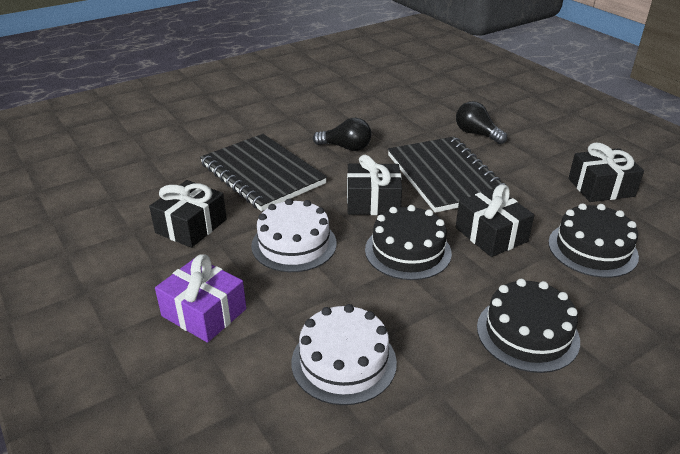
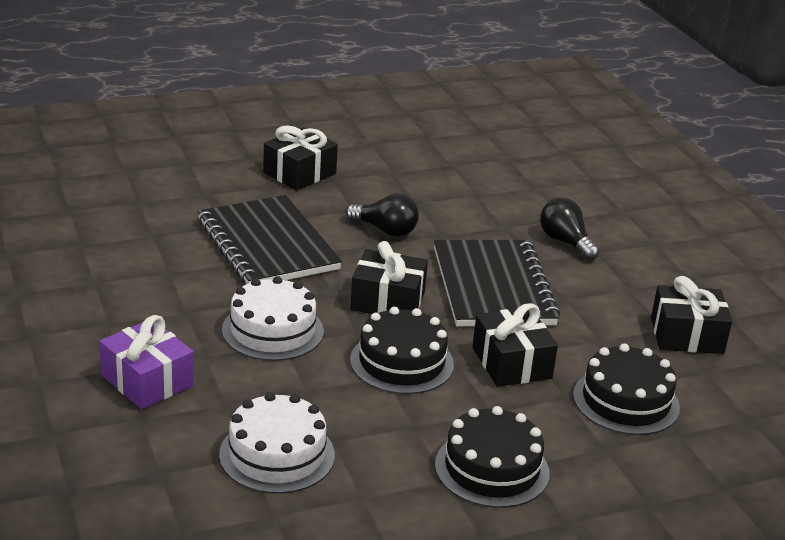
camera: 10 degrees right, 5 degrees down
(191, 226) = (162, 290): black gift -> black gift (299, 173)

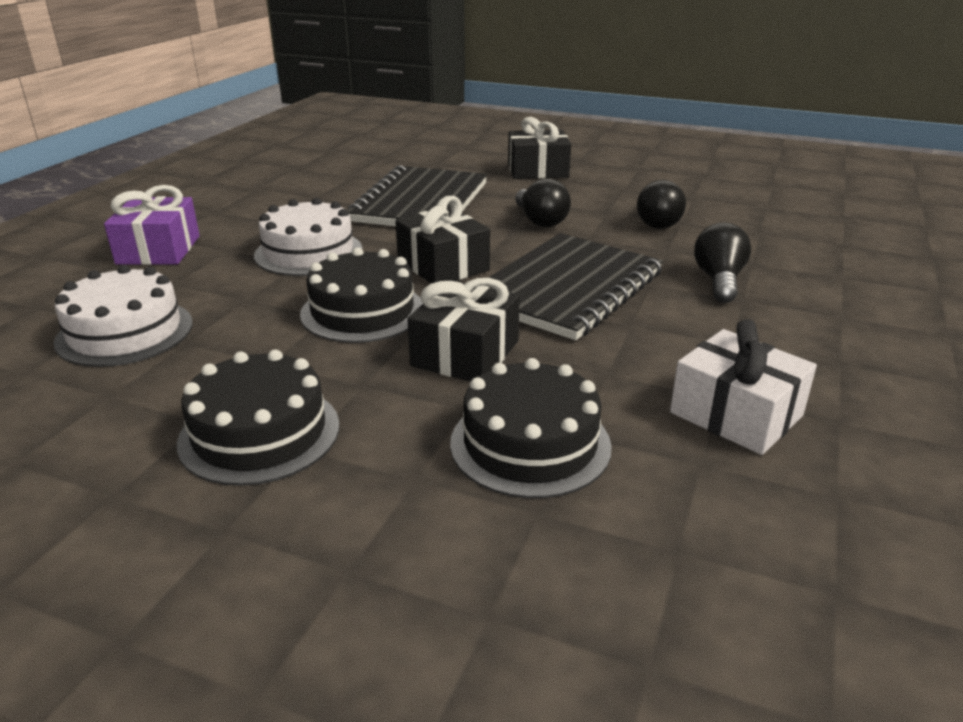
camera: 45 degrees right, 0 degrees up
(462, 201) = (657, 222): none -> black light bulb
(686, 335) = (736, 414): black gift -> white gift

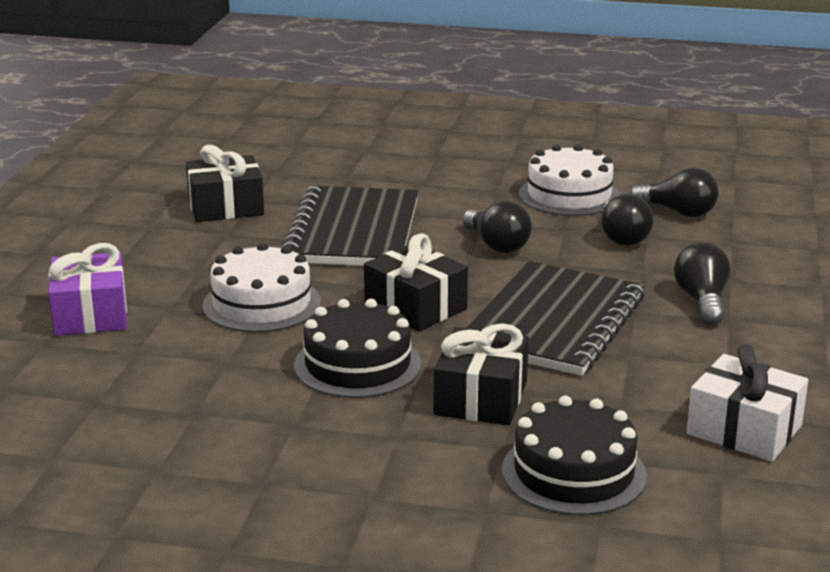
camera: 10 degrees left, 5 degrees down
(125, 332) = (125, 408): white cake -> white cake (569, 195)
(259, 433) = (326, 488): black cake -> none
(537, 170) = (468, 178): black gift -> black gift (225, 207)
(714, 206) = (678, 212): none -> black light bulb

